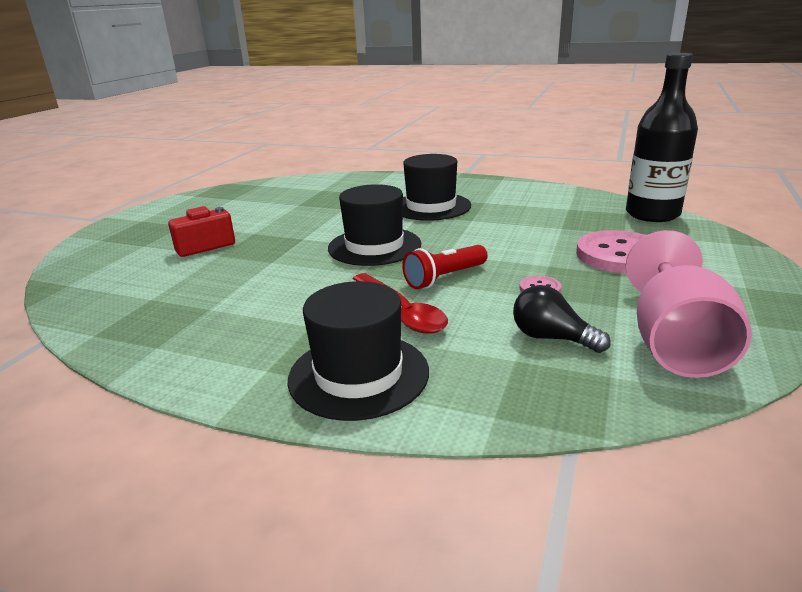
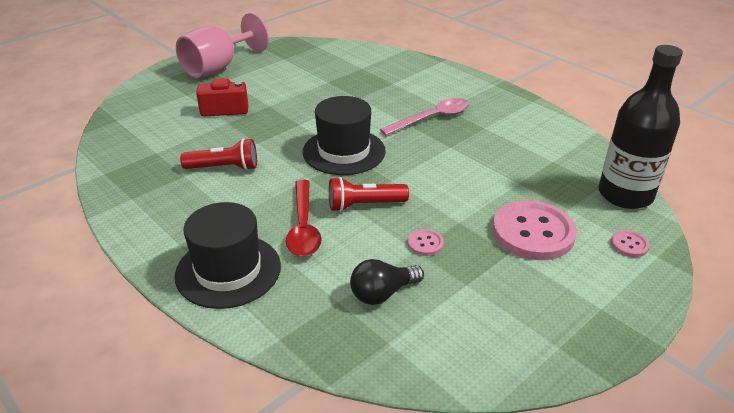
camera: 25 degrees right, 10 degrees up
(254, 290) = (224, 168): none -> red flashlight
(431, 206) = (432, 118): black hat -> pink spoon
(552, 338) = (383, 293): black light bulb -> black light bulb turned 90 degrees counterclockwise
(675, 343) = (468, 336): pink goblet -> pink goblet (218, 67)
(701, 242) = (629, 245): none -> pink button

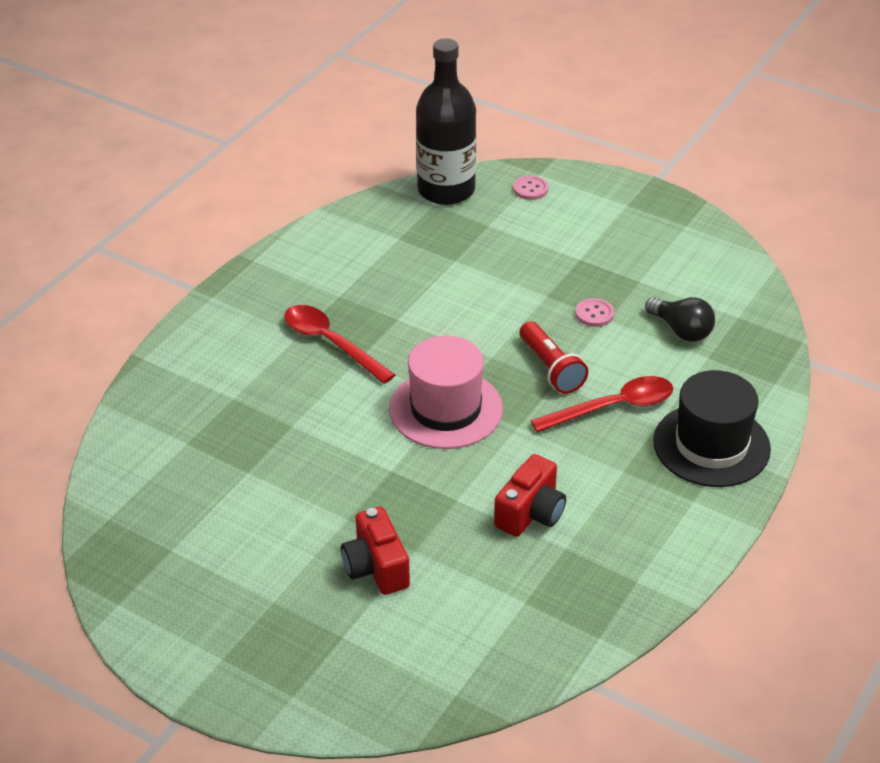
camera: 105 degrees left, 5 degrees up
(218, 67) = (229, 630): pink goblet -> none
(224, 168) = (531, 513): red flashlight -> red camera
(344, 151) = (446, 409): black hat -> pink hat
(432, 118) = (331, 343): pink spoon -> red spoon
(533, 232) = (540, 246): pink button -> none

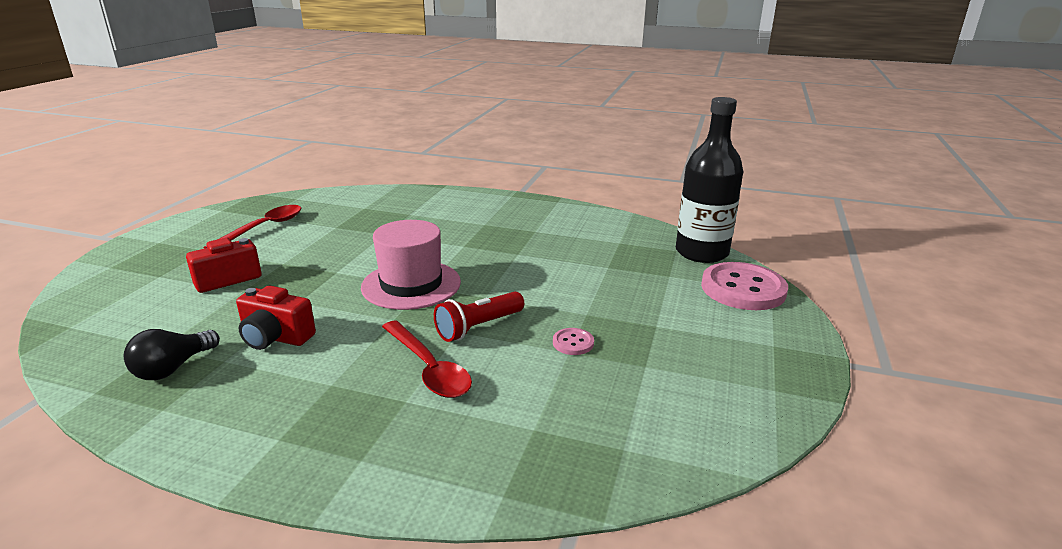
camera: 75 degrees right, 15 degrees down
(331, 343) = (478, 235): red spoon -> red spoon (263, 228)
(530, 189) = (743, 289): pink button -> pink button, size x2.29
(681, 330) = (574, 403): black light bulb -> black light bulb (173, 368)
(711, 445) = (373, 445): black hat -> none

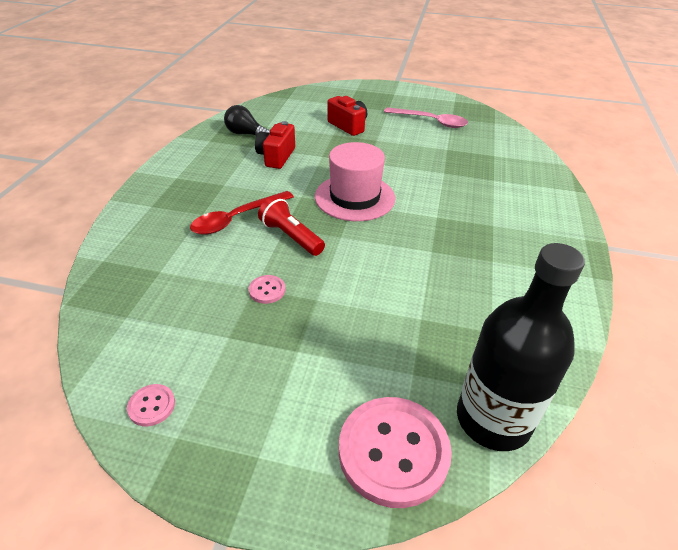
camera: 85 degrees right, 15 degrees up
(263, 228) = (431, 121): red spoon -> pink spoon
(747, 409) = (151, 406): none -> pink button

